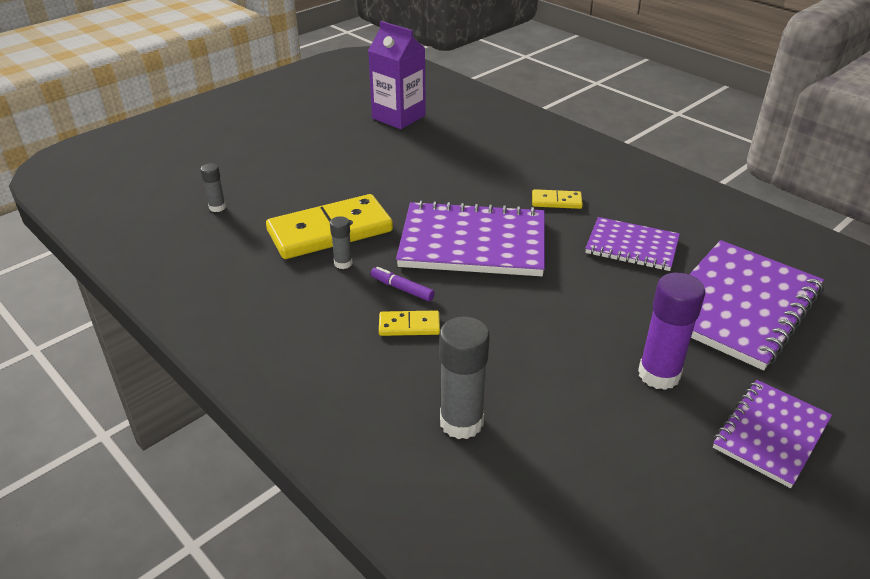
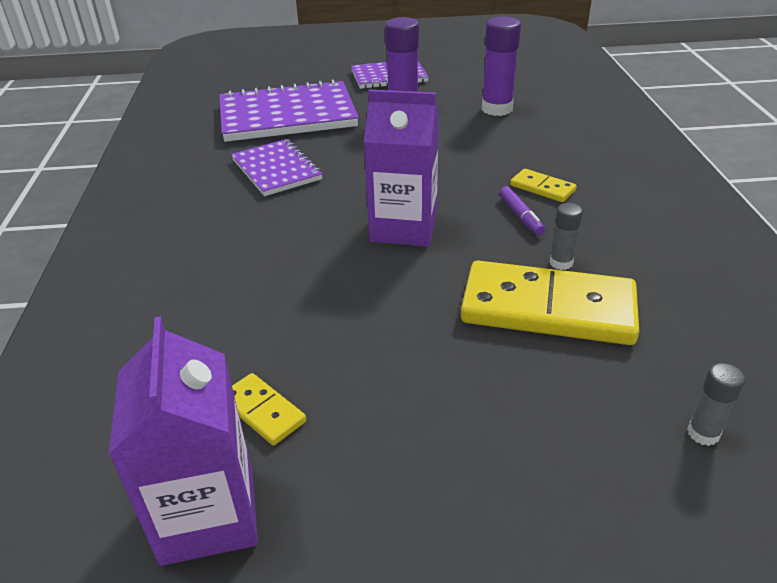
camera: 140 degrees left, 0 degrees up
(461, 422) = (558, 131): grey glue stick -> none
(473, 243) = (403, 228): purple notebook -> purple carton
(556, 201) = (258, 232): yellow domino -> yellow domino (262, 411)
(566, 430) = (497, 109): none -> purple glue stick

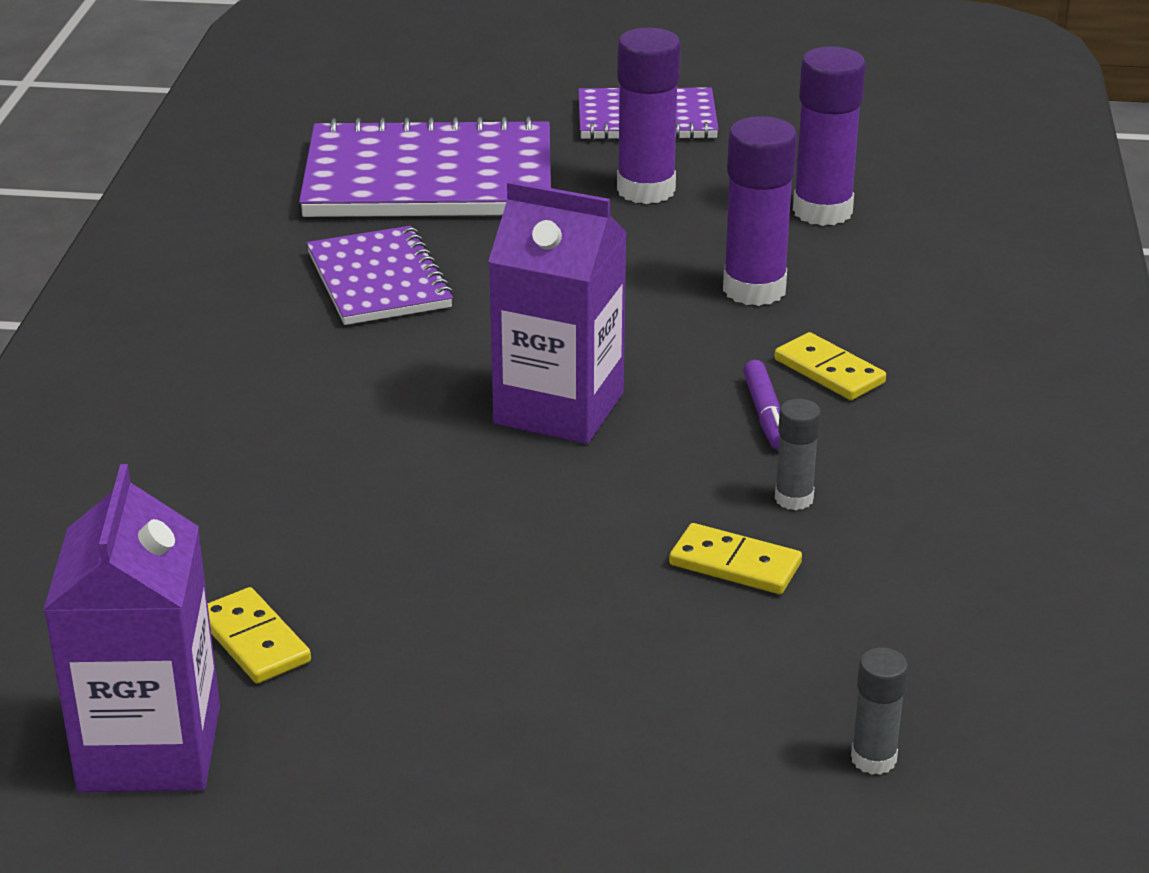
camera: 10 degrees right, 5 degrees down
(481, 151) = (754, 289): none -> purple glue stick
(548, 309) = (735, 564): yellow domino -> yellow domino, size x0.45

